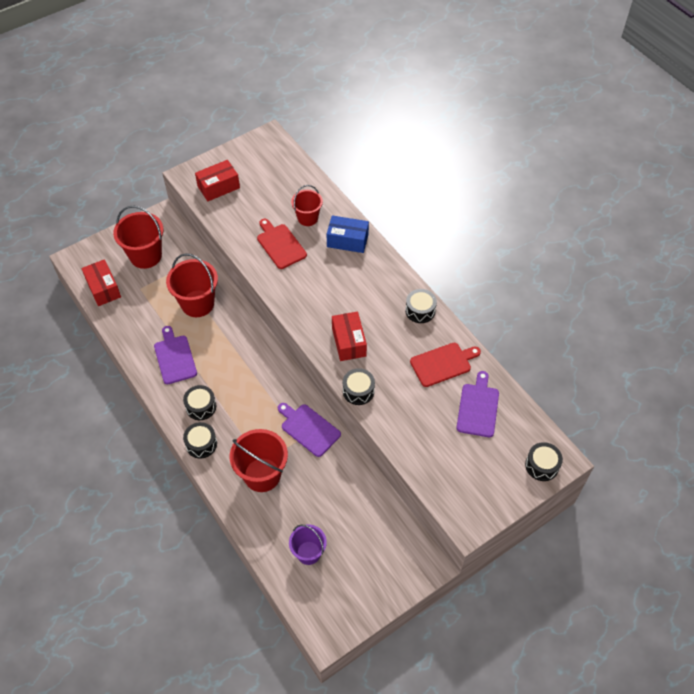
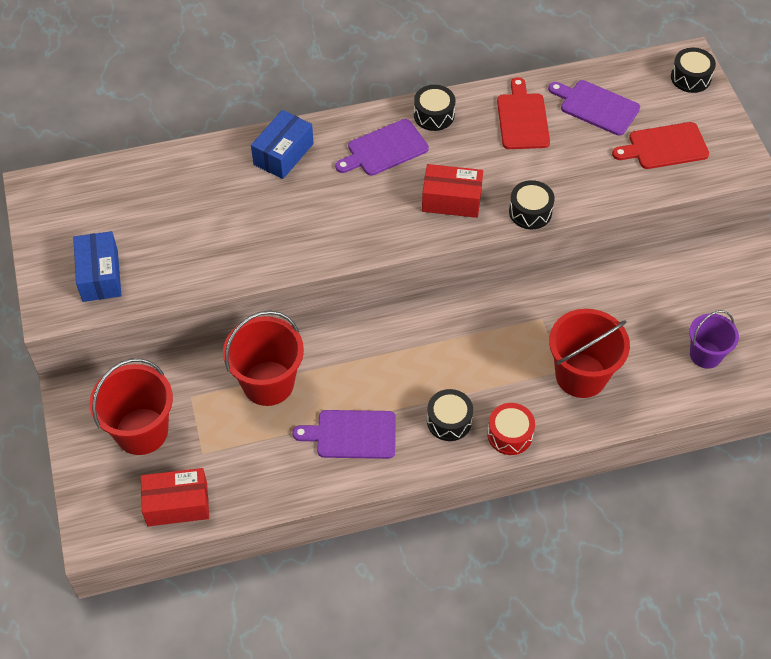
camera: 70 degrees left, 0 degrees up
(201, 444) = (510, 434): black drum -> red drum
(218, 187) = (100, 275): red box -> blue box
(280, 245) = (252, 229): red cutting board -> red cutting board (664, 146)
(307, 218) = (220, 186): red bucket -> none
(309, 429) = (530, 306): purple cutting board -> purple cutting board (384, 149)

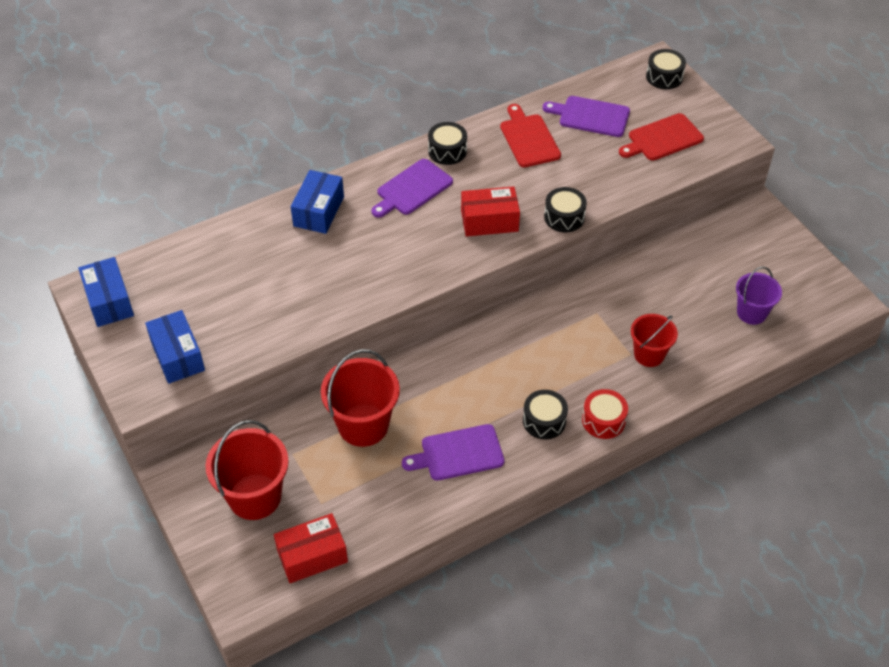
camera: 15 degrees left, 5 degrees down
(53, 205) = (109, 301): none -> blue box
(581, 375) = (649, 354): red bucket -> red bucket, size x0.63

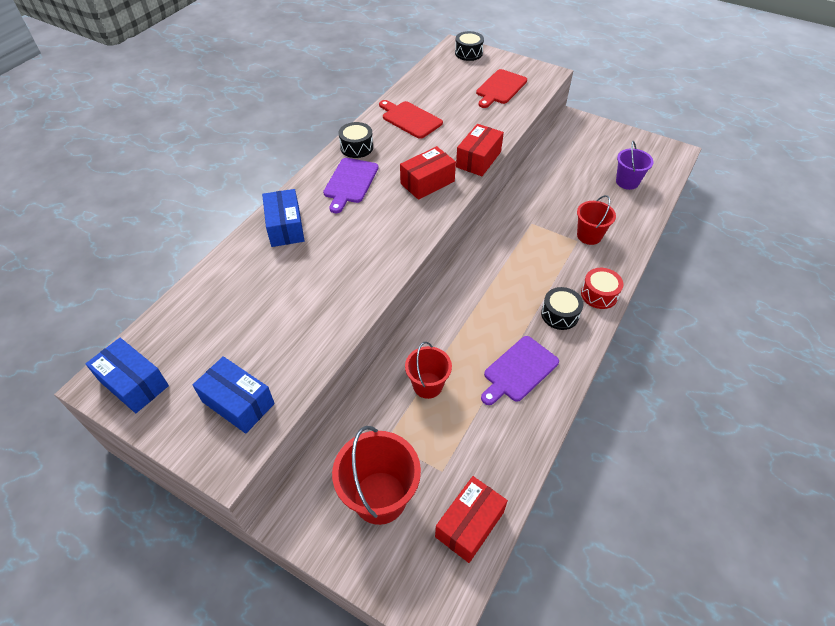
camera: 30 degrees left, 0 degrees up
(363, 425) = (427, 385): red bucket -> red bucket, size x0.63
(564, 217) = (478, 159): black drum -> red box
(591, 116) = (441, 91): purple cutting board -> none

